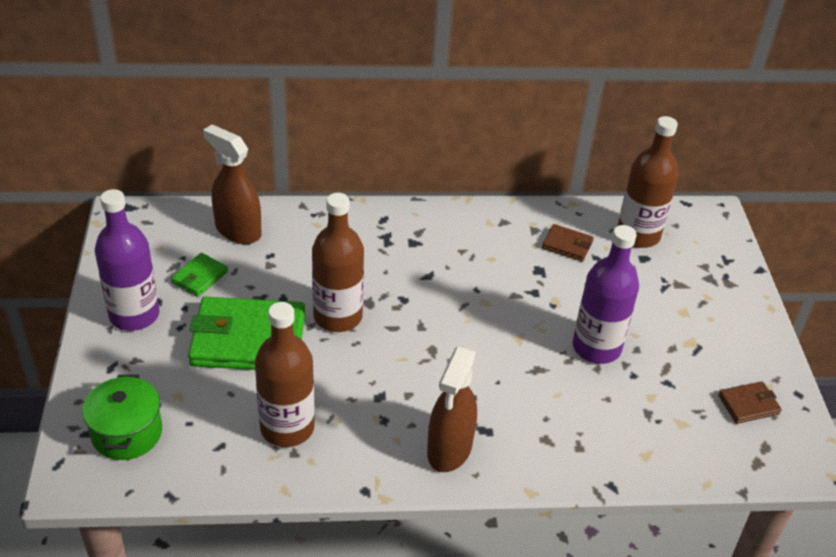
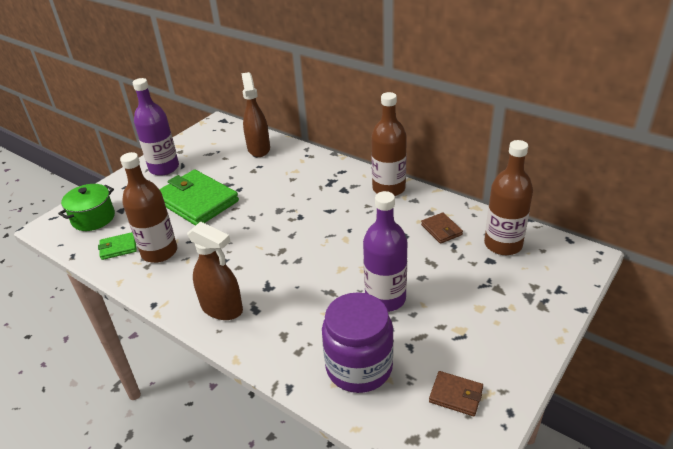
camera: 45 degrees right, 5 degrees down
(200, 277) = (213, 163): green wallet -> green wallet (118, 248)
(338, 316) = (254, 210): brown bottle -> brown bottle (388, 188)
(449, 449) = (222, 308): brown spray bottle -> brown spray bottle turned 120 degrees counterclockwise
(648, 428) = (359, 367): none -> purple jar

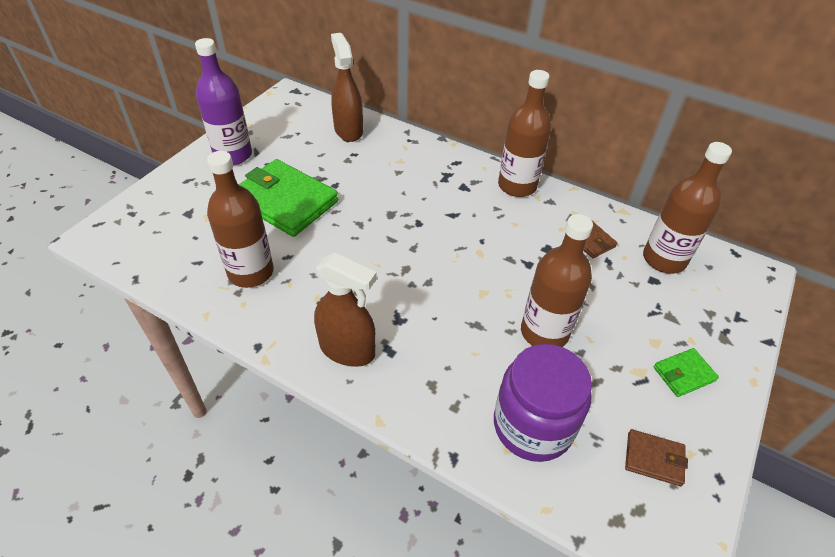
camera: 10 degrees left, 10 degrees up
(93, 218) = (153, 225): green pot -> none
(118, 248) = (195, 267): green wallet -> green wallet (684, 374)
(385, 298) = (544, 332): purple bottle -> brown bottle

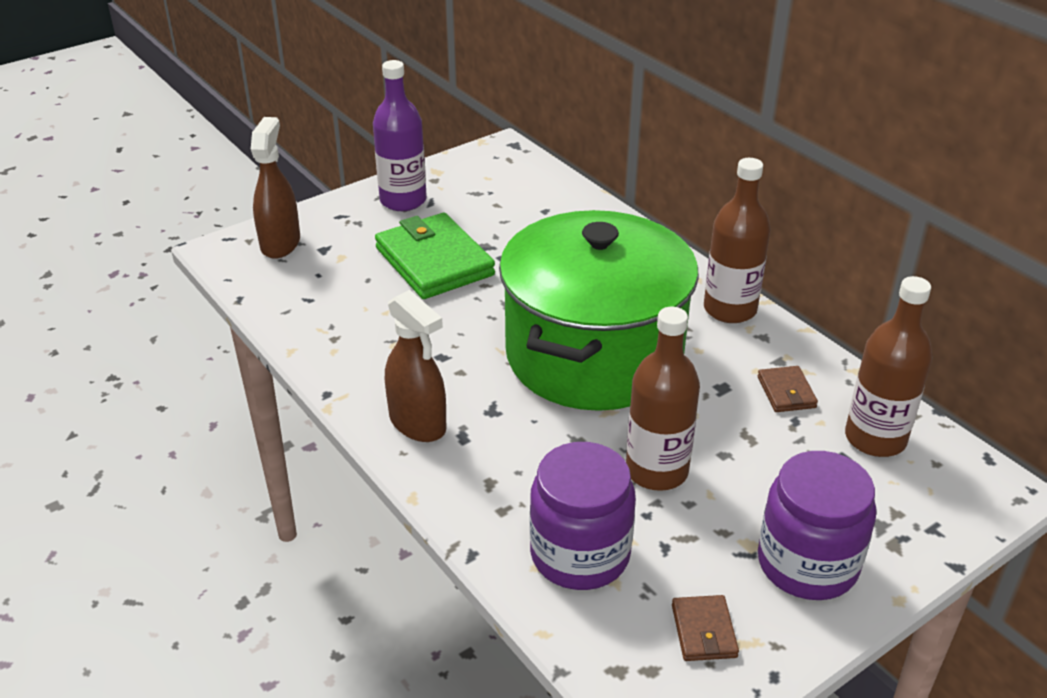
camera: 25 degrees right, 10 degrees down
(251, 272) = (357, 323): brown bottle -> none
(348, 130) = (552, 201): brown spray bottle -> brown spray bottle (280, 243)
(447, 248) = (594, 355): none -> green pot
(654, 459) = (704, 631): brown wallet -> brown wallet turned 45 degrees clockwise
(684, 374) = (807, 564): green wallet -> purple jar

